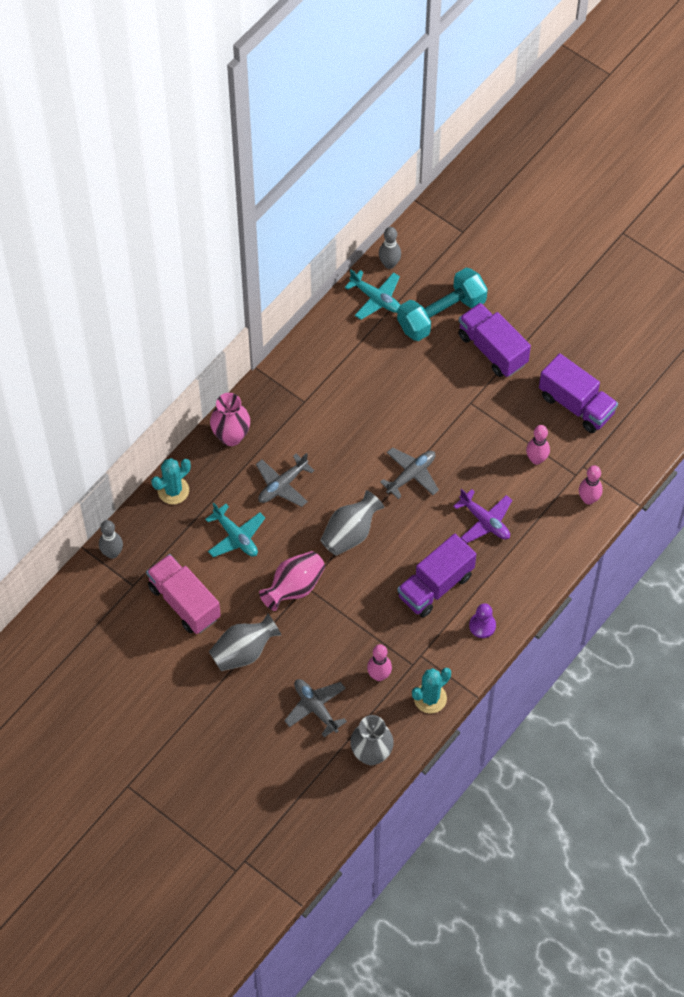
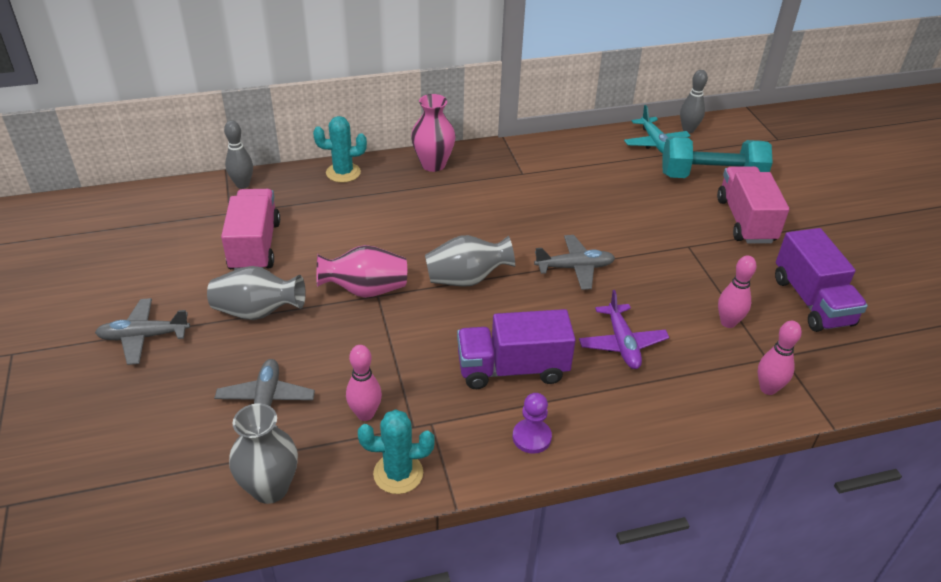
camera: 35 degrees right, 20 degrees down
(236, 536) = (357, 227): turquoise plane -> none
(282, 485) = (441, 214): grey plane -> grey plane (144, 336)
(492, 349) = (745, 220): purple truck -> pink truck

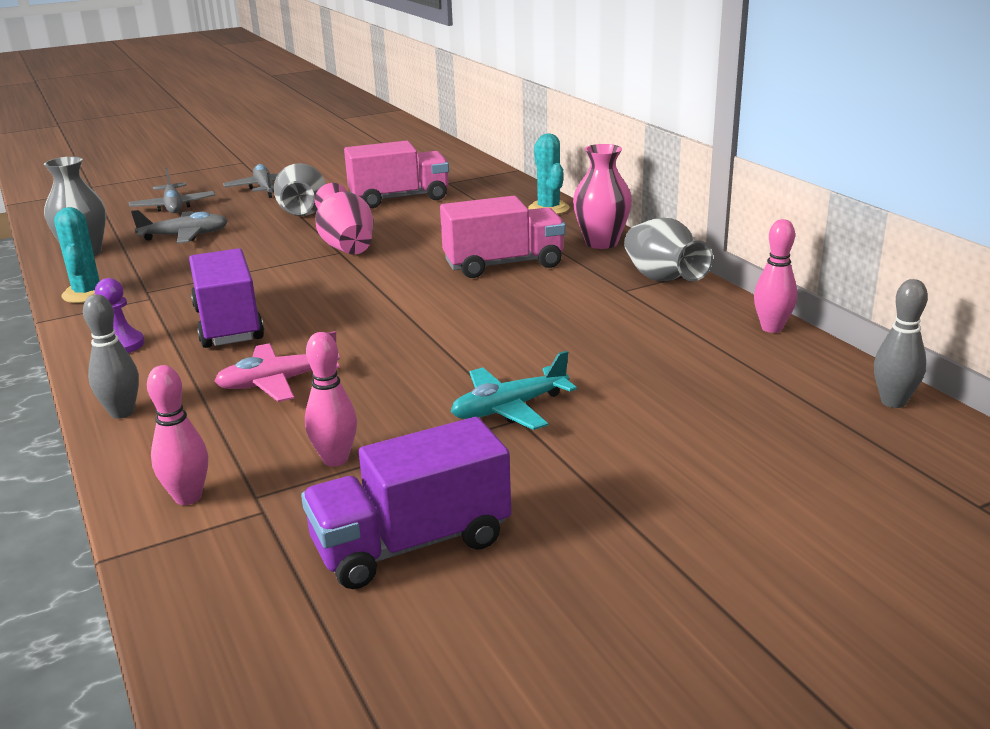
camera: 80 degrees right, 15 degrees down
(242, 184) = (496, 179): grey bowling pin -> grey bowling pin (122, 412)
(365, 414) = (166, 271): pink bowling pin -> pink bowling pin (772, 328)
(466, 279) = (380, 286): grey vase -> grey vase (662, 279)
(574, 268) = (426, 341): grey plane -> grey plane (173, 206)
(622, 343) = (278, 382): purple plane -> pink plane
(655, 143) = (808, 374): turquoise plane -> turquoise plane (509, 408)
(711, 177) = (744, 431): turquoise dumbbell -> none
(745, 220) = (627, 470): pink truck -> pink truck (504, 264)

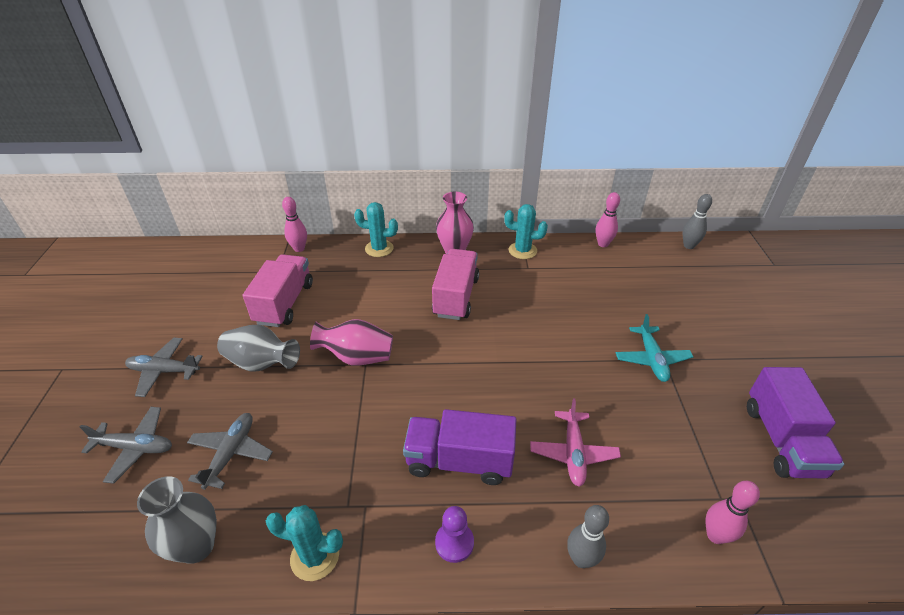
camera: 65 degrees left, 15 degrees up
(335, 459) = (687, 449): pink bowling pin -> pink bowling pin (299, 248)
(662, 279) = (522, 250): grey vase -> turquoise cactus

